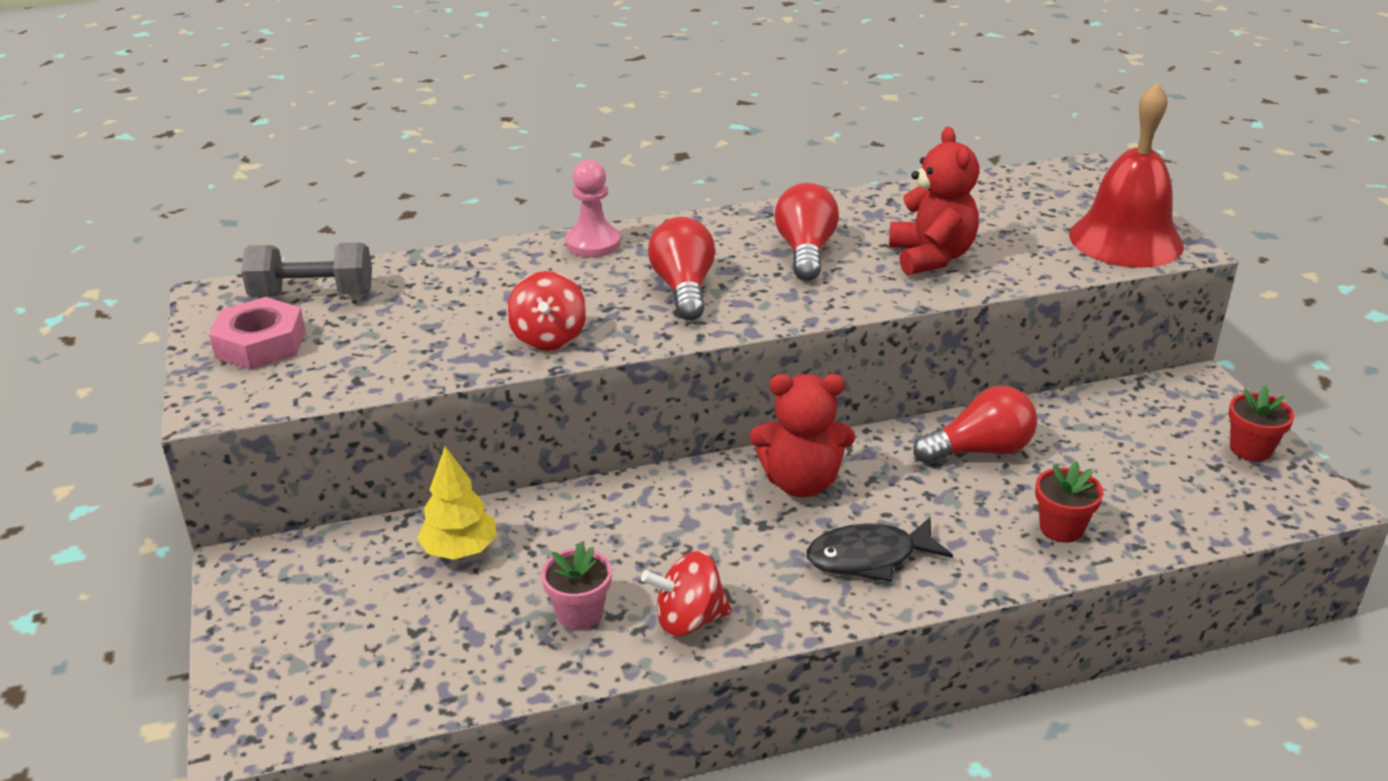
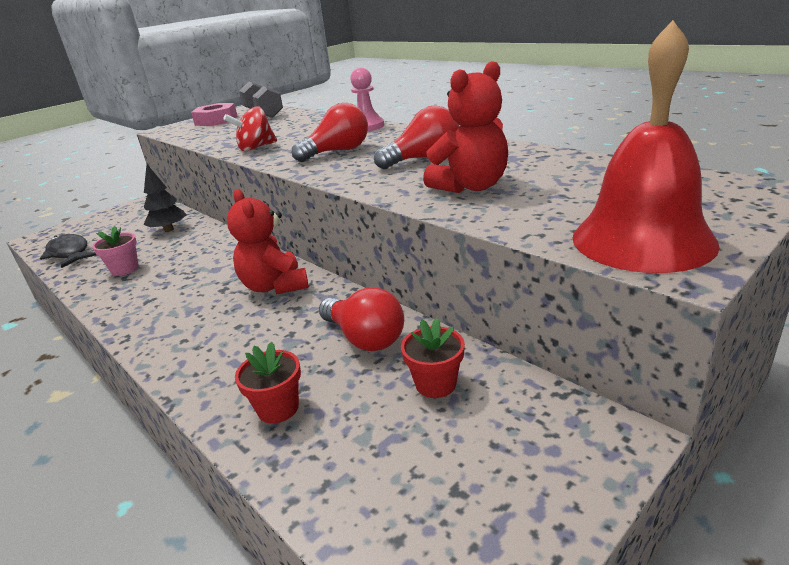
camera: 65 degrees right, 5 degrees down
(460, 550) = (169, 230): yellow tree -> black tree
(689, 620) = (123, 297): red spinning top -> none
(869, 557) = (202, 333): black fish -> black fish (69, 253)
(1250, 449) = (520, 515): red flower pot -> red flower pot (435, 384)

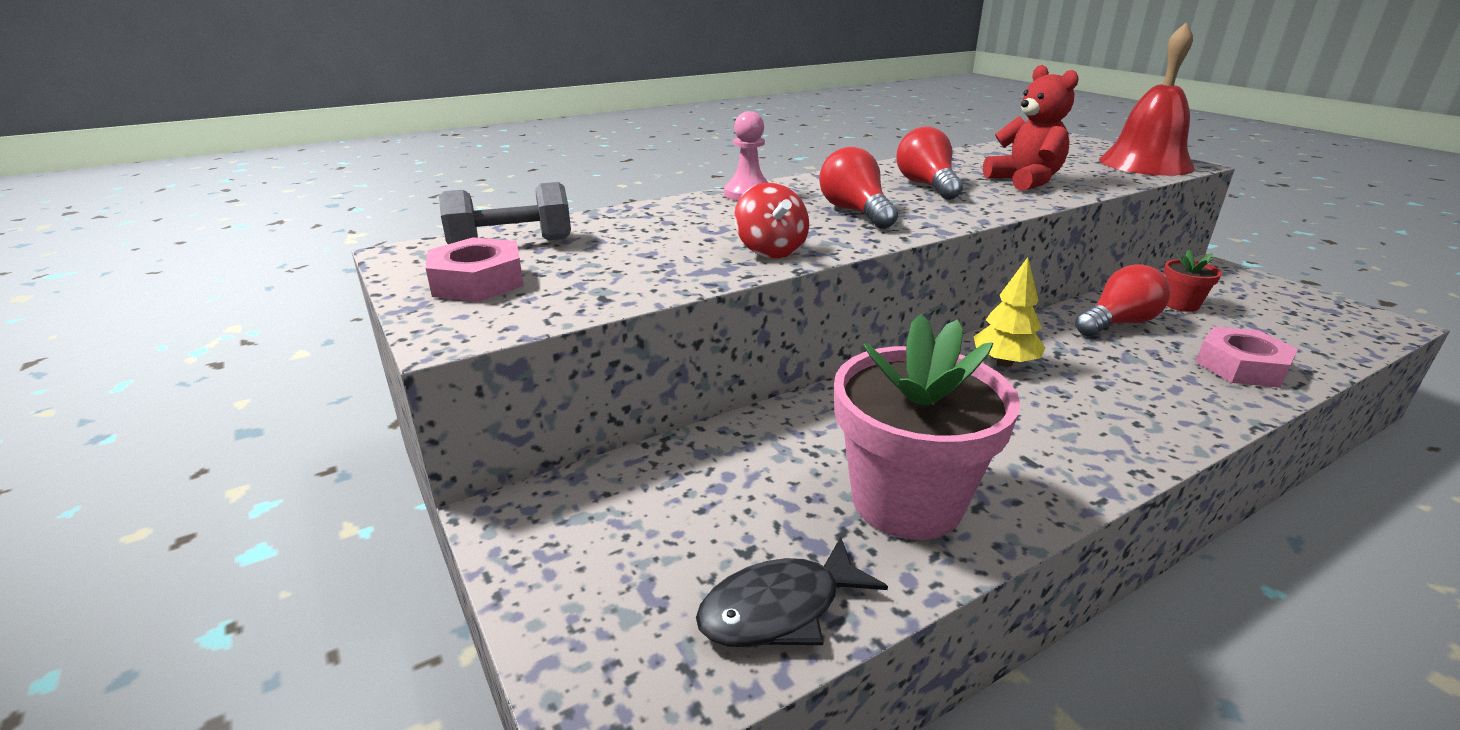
camera: 80 degrees left, 0 degrees up
(125, 269) = (907, 501): pink flower pot -> pink flower pot, size x2.19
(169, 230) = (740, 463): black tree -> none
(275, 286) = (1004, 363): red teddy bear -> yellow tree
(278, 408) = (1241, 366): red flower pot -> pink nut

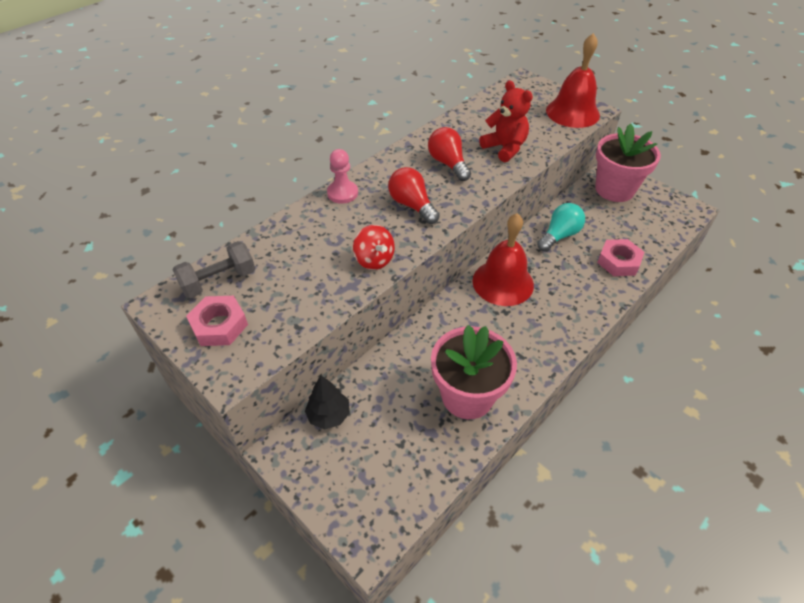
camera: 15 degrees left, 20 degrees up
(623, 482) = (329, 415): none -> black tree
(780, 609) = (423, 472): black fish -> none
(1004, 363) = (503, 282): yellow tree -> red bell
(1118, 323) = (559, 235): red light bulb -> turquoise light bulb
(1180, 304) = (591, 211): red flower pot -> none
(1223, 286) = (614, 189): none -> pink flower pot

